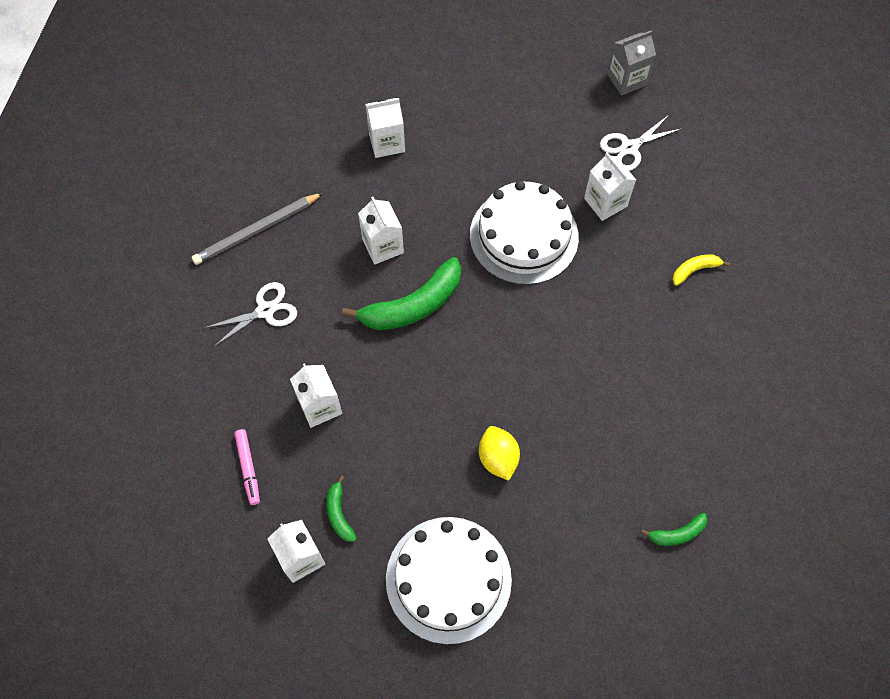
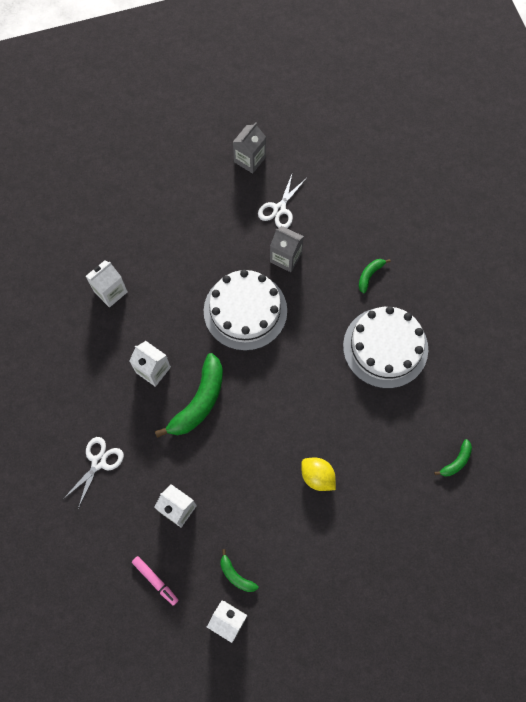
camera: 30 degrees left, 5 degrees up
(257, 231) = (56, 407): grey pencil -> none
(448, 579) = (332, 576): white cake -> white cake (385, 347)
(605, 202) = (285, 257): white carton -> grey carton
(694, 270) = (369, 275): yellow banana -> green banana

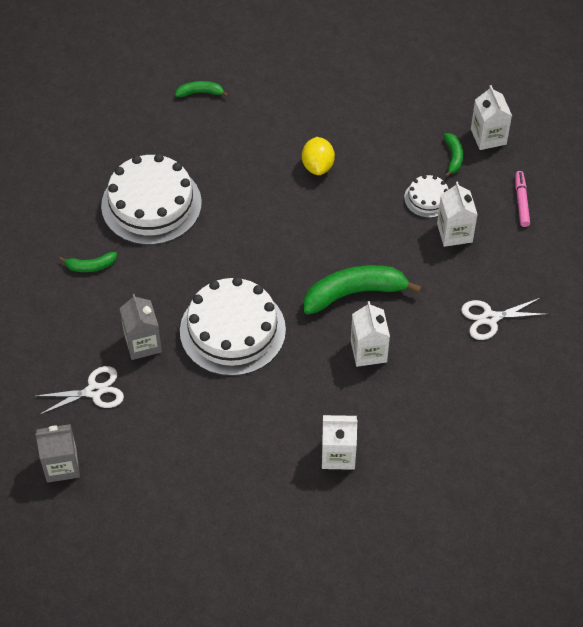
camera: 135 degrees left, 15 degrees down
(221, 520) = (428, 198): none -> white cake

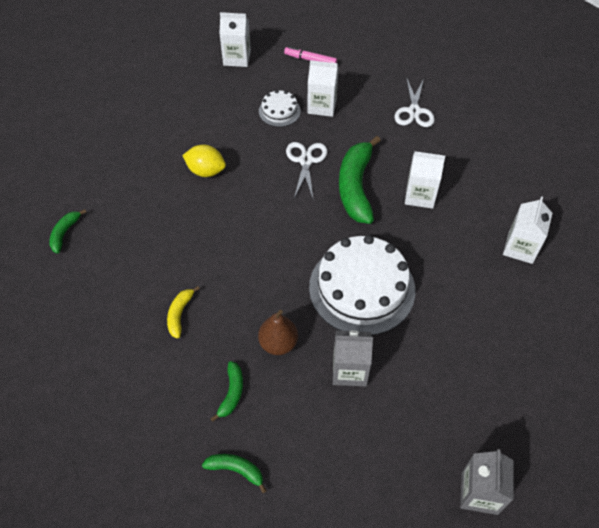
camera: 70 degrees left, 0 degrees up
(94, 391) = (394, 433): white scissors -> white scissors (306, 161)
(149, 283) = (278, 343): none -> brown pear
(151, 204) = (180, 314): white cake -> yellow banana
(453, 157) = (246, 83): green banana -> green banana (236, 470)

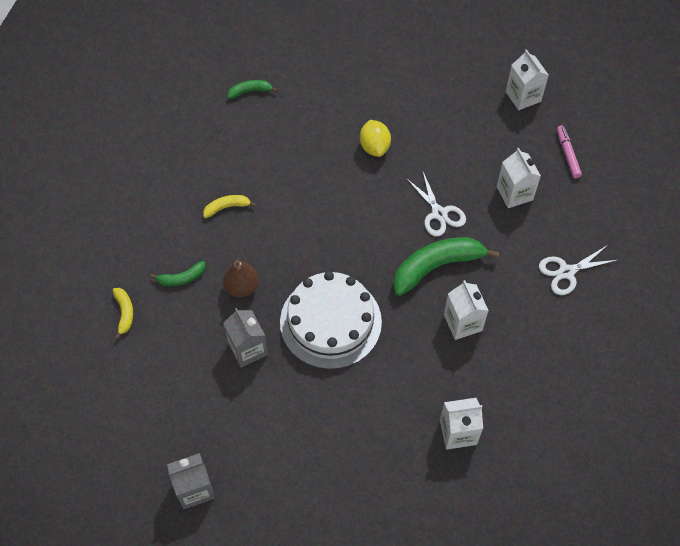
camera: 60 degrees right, 5 degrees up
(236, 470) = (124, 313): green banana -> yellow banana
(279, 111) = (482, 164): white cake -> none
(306, 161) = (439, 214): white scissors -> white scissors turned 90 degrees clockwise

